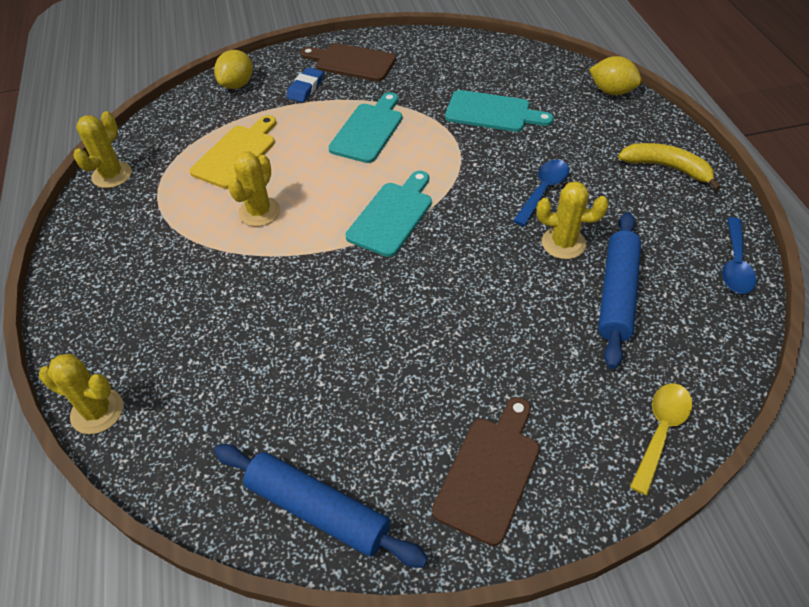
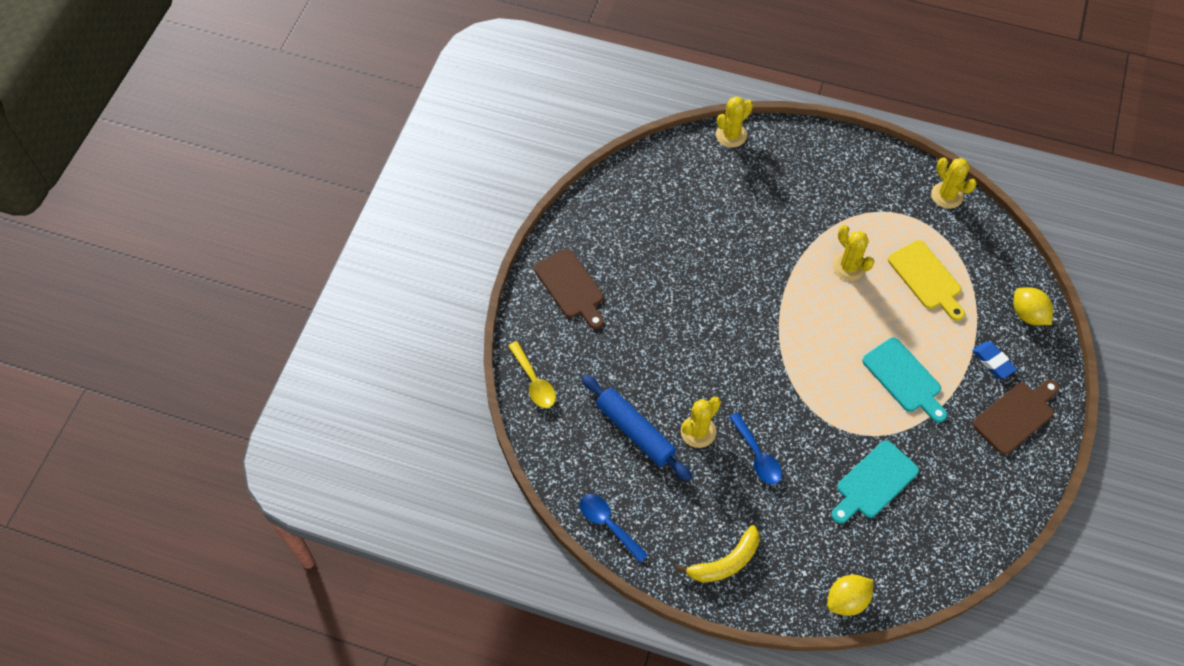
camera: 120 degrees right, 10 degrees up
(318, 509) = (605, 205): blue rolling pin -> none
(392, 215) = (794, 343): turquoise cutting board -> none

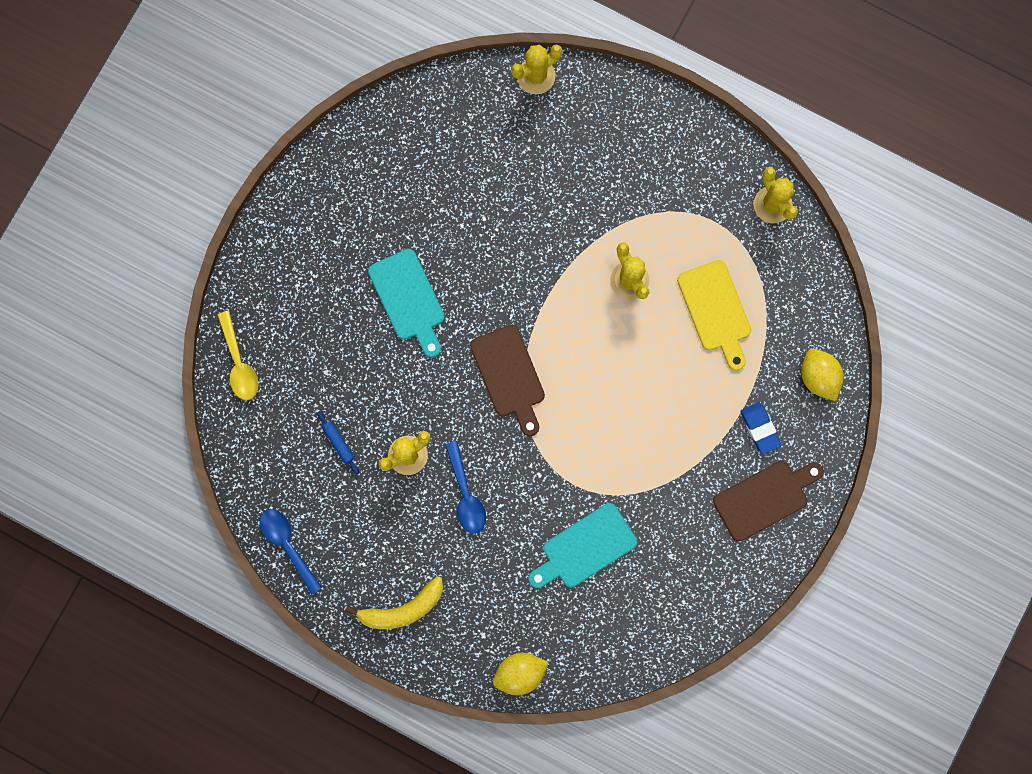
camera: 10 degrees right, 20 degrees up
(571, 287) = (303, 251): brown cutting board -> brown cutting board (509, 376)
(635, 431) = (338, 443): blue rolling pin -> blue rolling pin, size x0.44
(904, 378) = (653, 431): turquoise cutting board -> turquoise cutting board (409, 299)

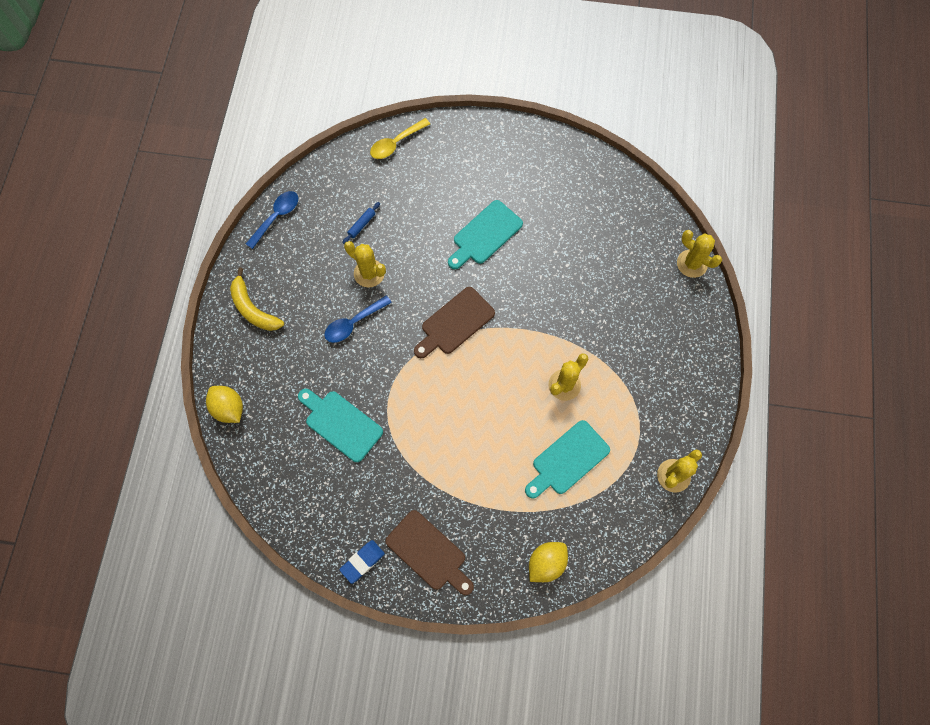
camera: 70 degrees right, 10 degrees down
(716, 310) = (567, 460): yellow cutting board -> turquoise cutting board
(760, 428) = (485, 529): blue eraser -> blue eraser (362, 562)

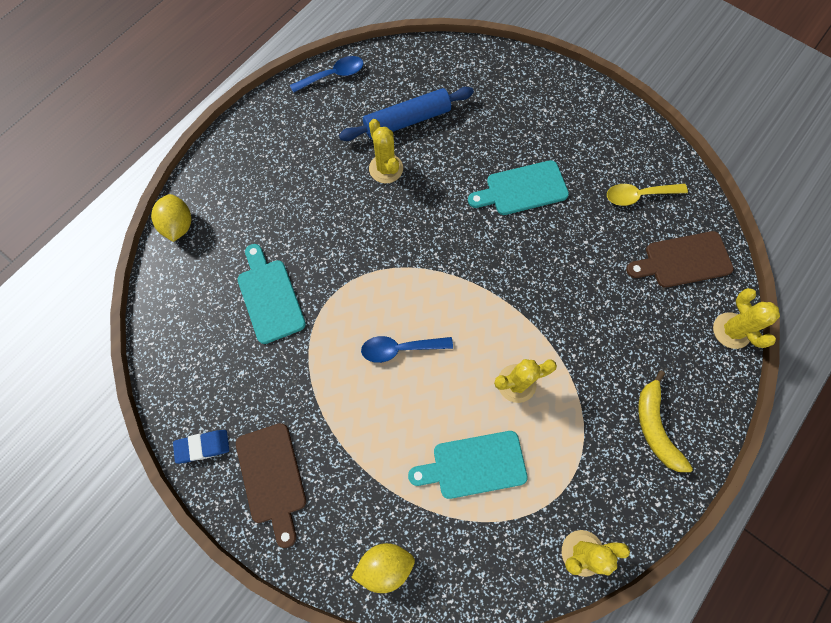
camera: 30 degrees right, 0 degrees up
(253, 309) = (259, 147): yellow banana -> yellow banana (655, 427)
(353, 323) = (342, 207): blue spoon -> blue spoon (400, 349)
(362, 225) = (407, 120): blue rolling pin -> blue rolling pin, size x2.29
(396, 143) = (485, 62): yellow spoon -> yellow spoon (639, 195)
(455, 323) = (440, 259): brown cutting board -> brown cutting board (683, 260)

